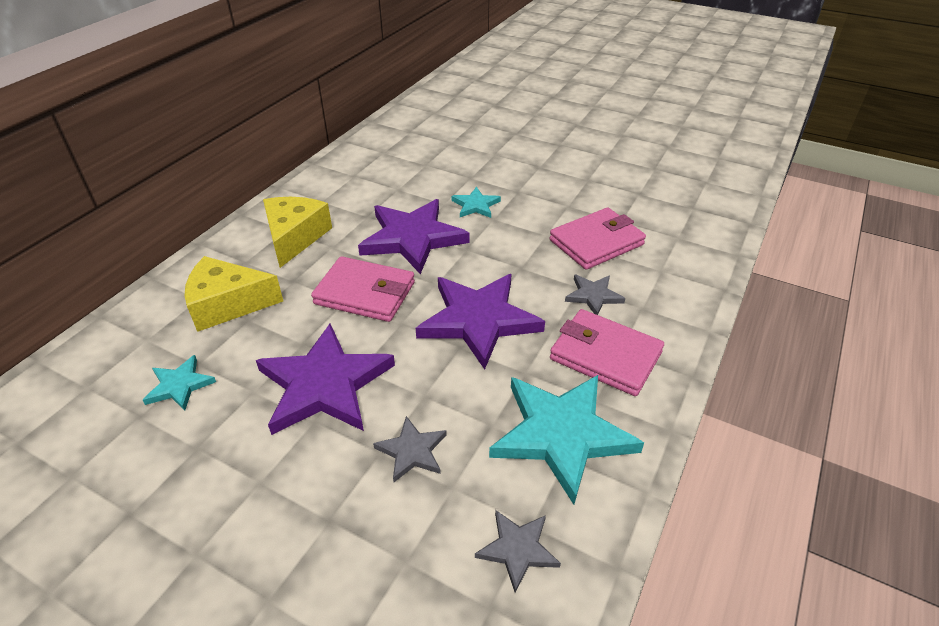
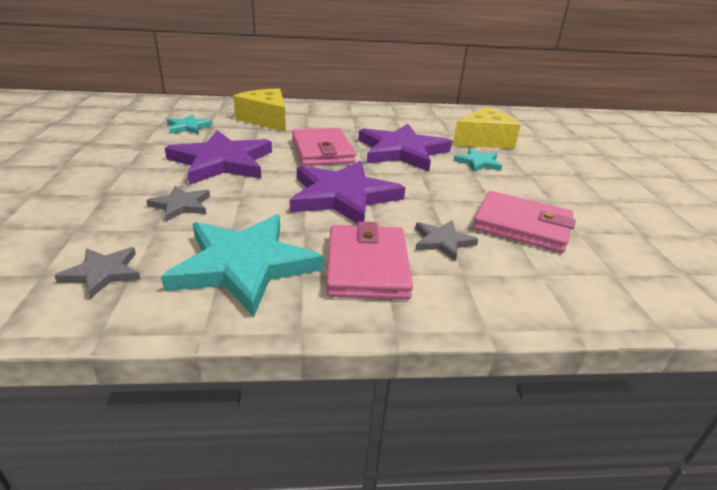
camera: 55 degrees right, 10 degrees down
(295, 237) = (348, 119): yellow cheese -> yellow cheese (484, 140)

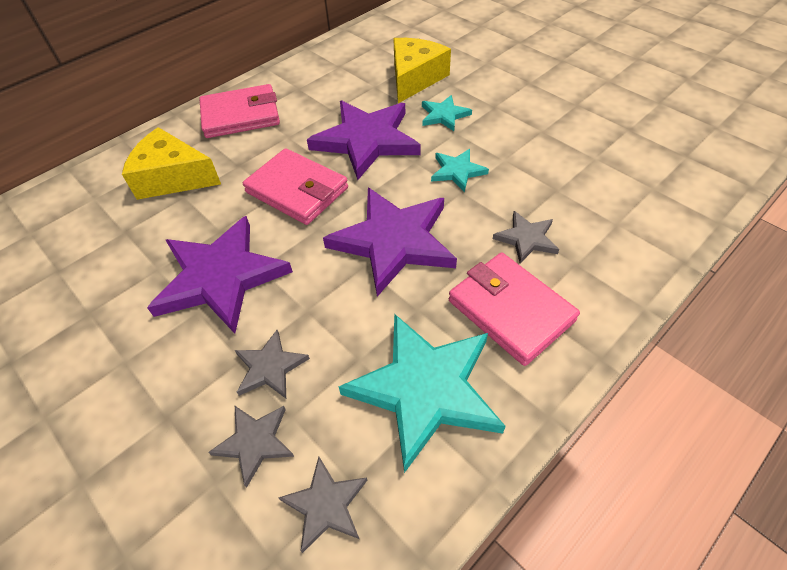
camera: 35 degrees left, 20 degrees up
(120, 227) = (255, 442): none -> grey star
(188, 127) = (100, 249): turquoise star -> turquoise star (457, 171)
(522, 226) = (555, 178): pink wallet -> pink wallet (241, 115)

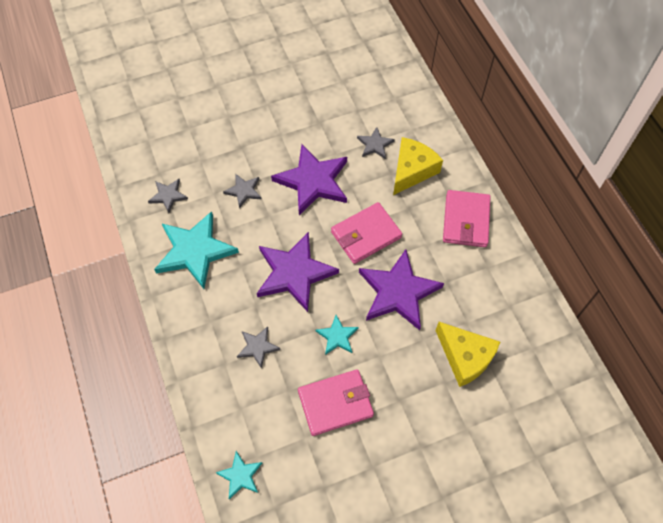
camera: 110 degrees right, 10 degrees up
(255, 442) = (209, 177): grey star -> grey star (375, 145)
(444, 115) = (404, 357): turquoise star -> turquoise star (240, 475)
(510, 310) = (214, 310): pink wallet -> pink wallet (335, 403)

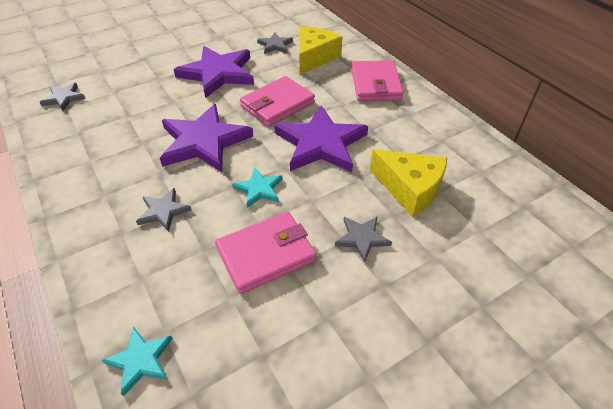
camera: 10 degrees left, 15 degrees down
(195, 251) = (90, 137): turquoise star -> none
(244, 191) = (146, 87): grey star -> grey star (362, 238)

